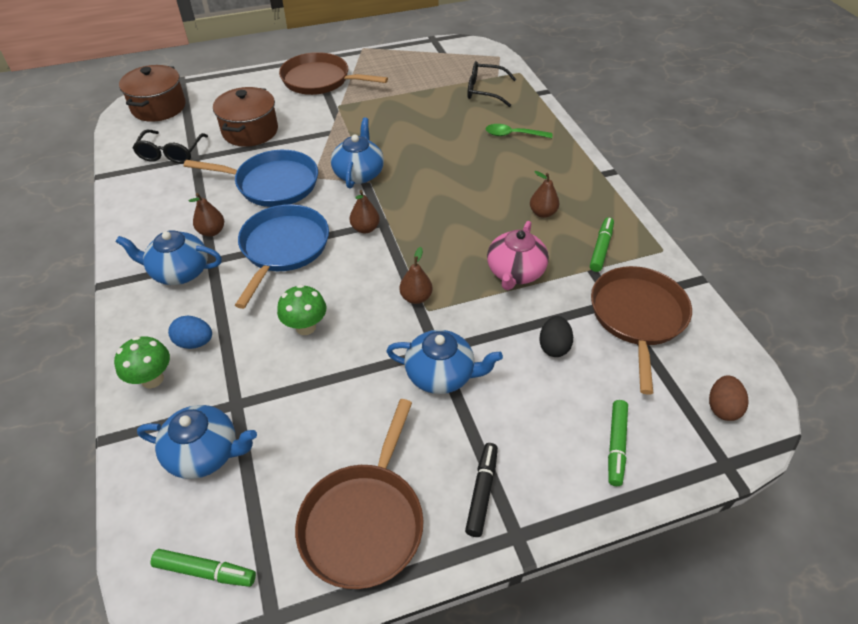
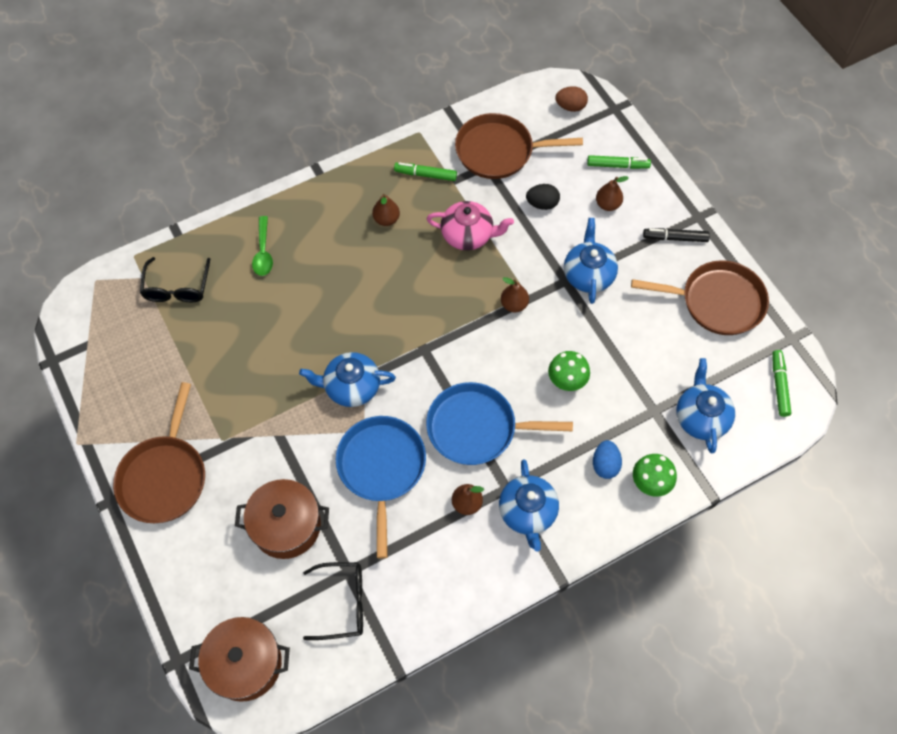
camera: 100 degrees left, 15 degrees up
(365, 228) = (435, 362): brown pear -> brown pear (607, 204)

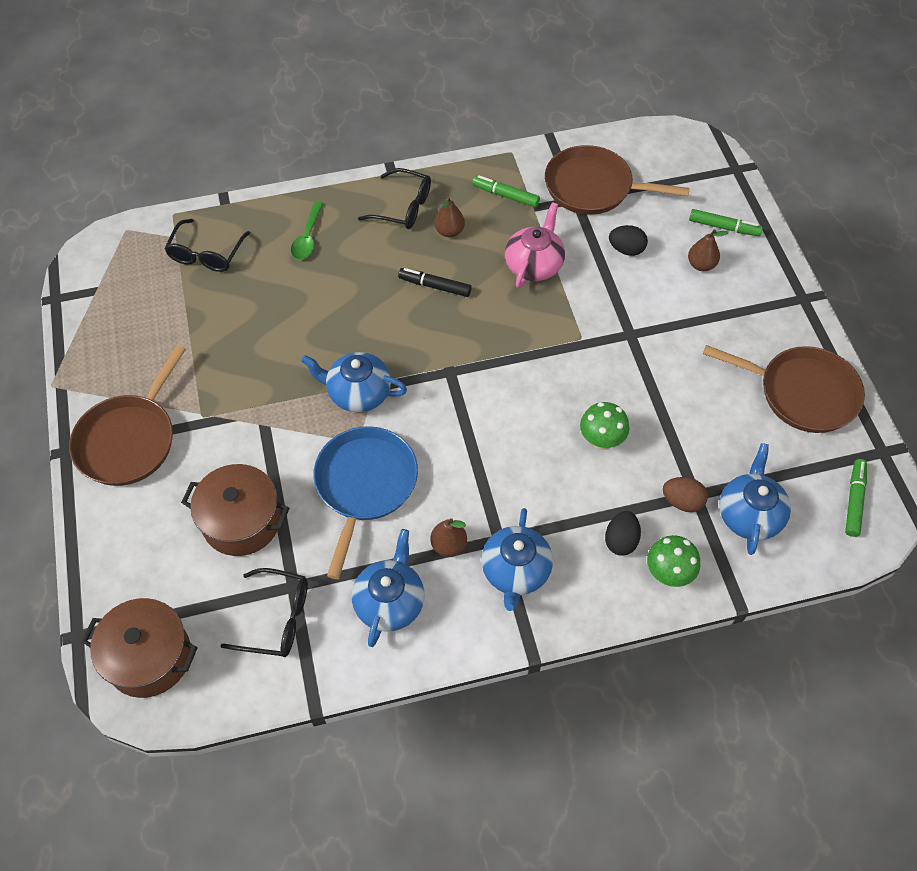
camera: 15 degrees right, 5 degrees down
(339, 205) = (403, 207): none -> black glasses
(468, 235) = (534, 265): pink teapot -> pink teapot turned 90 degrees counterclockwise
(476, 428) = (484, 467): blue pan -> none
(514, 304) = (564, 346): brown pear -> none
(570, 107) = (686, 158): brown egg -> brown egg (682, 501)
(588, 274) = (658, 333): blue teapot -> blue teapot (390, 602)
(605, 465) = (621, 540): blue egg -> black egg
(675, 238) = (770, 315): black marker -> black marker (435, 286)

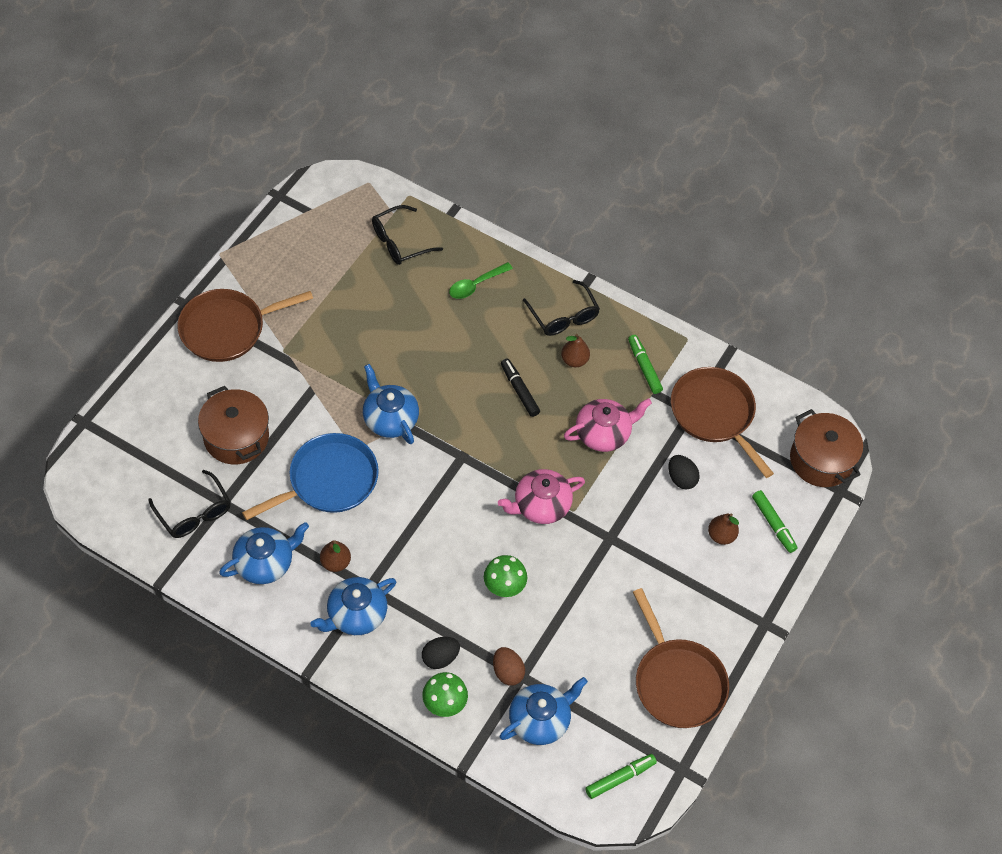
camera: 40 degrees right, 0 degrees up
(149, 657) = (107, 470): brown pot -> brown pot (821, 460)
(553, 355) = (541, 505): none -> pink teapot

